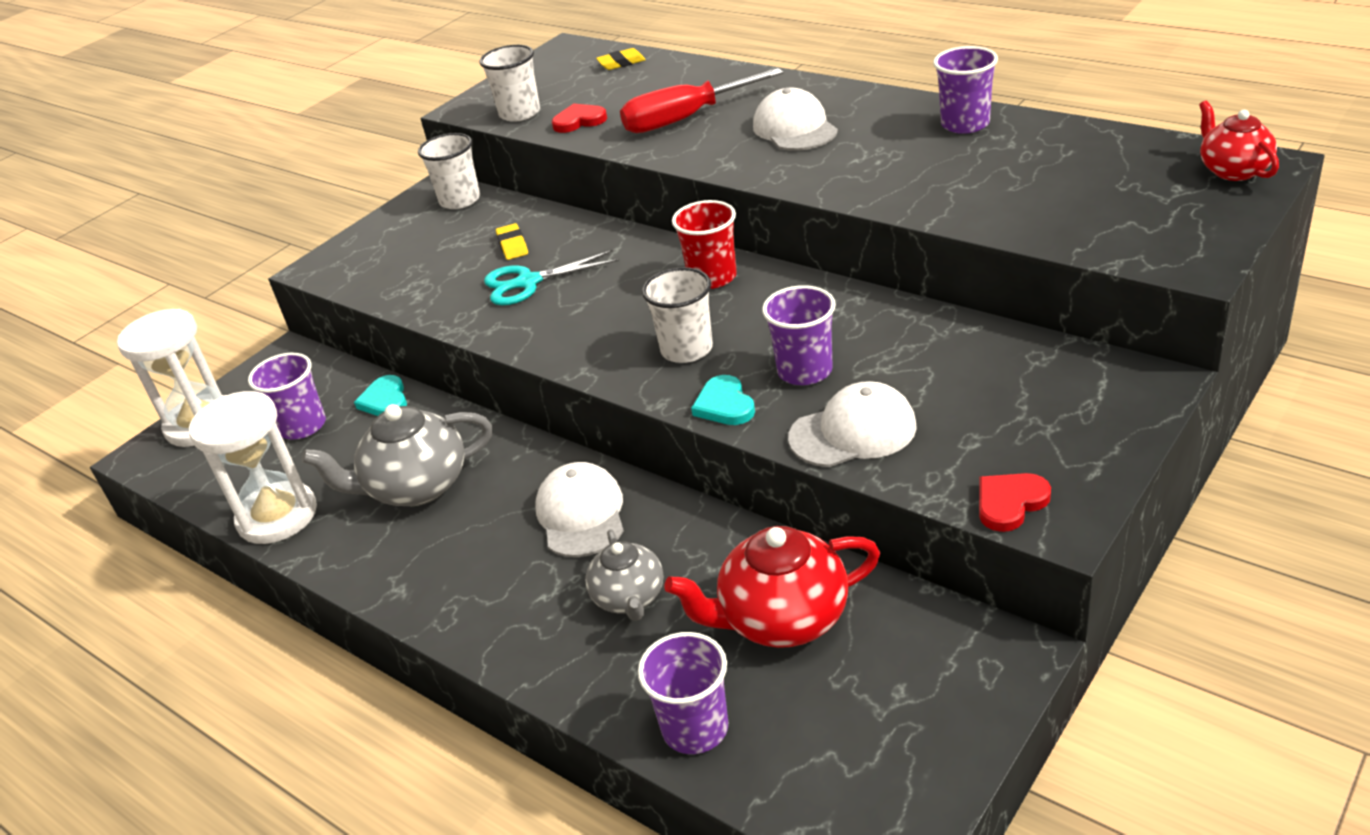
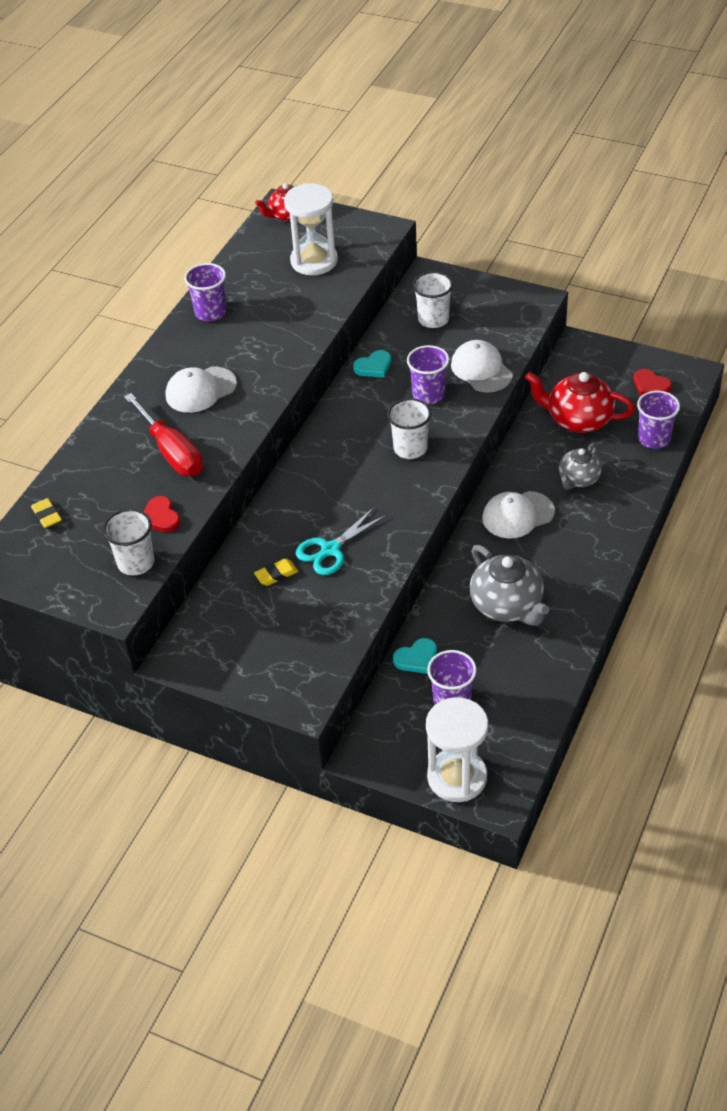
camera: 105 degrees left, 10 degrees up
(277, 516) = (549, 676): white hourglass -> white hourglass (314, 261)
(460, 200) = (196, 634): white cup -> white cup (433, 319)
(528, 282) = (330, 550): turquoise scissors -> turquoise scissors turned 75 degrees clockwise
(629, 598) = (578, 479): grey teapot -> grey teapot turned 150 degrees clockwise
(712, 277) = (326, 451): red cup -> none
(724, 405) = (464, 422): turquoise heart -> turquoise heart (373, 366)
(782, 619) = (578, 420): red teapot -> red teapot turned 135 degrees clockwise
(1010, 503) = (527, 314): red heart -> red heart (650, 385)

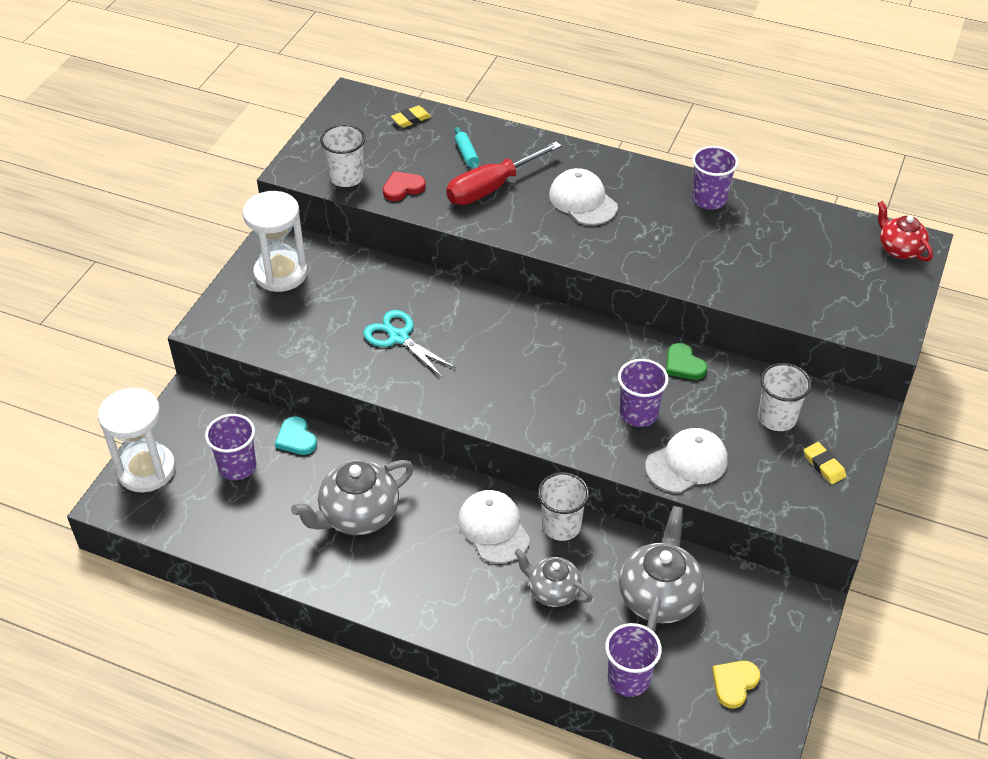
camera: 85 degrees right, 0 degrees up
(115, 471) = (467, 154): none -> turquoise rolling pin
(276, 574) = (369, 300): yellow eraser -> yellow eraser (824, 465)
(314, 261) = (813, 275): white hourglass -> white hourglass (281, 273)
(373, 366) = (684, 364): turquoise heart -> green heart
(410, 448) = (547, 398): white cup -> white cup (561, 526)
(578, 420) = (659, 596): red teapot -> grey teapot
(650, 385) = (734, 684): red heart -> yellow heart

